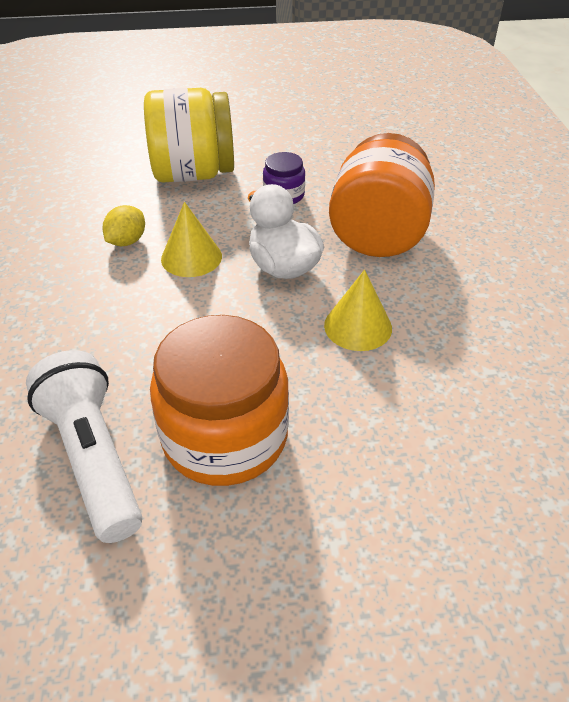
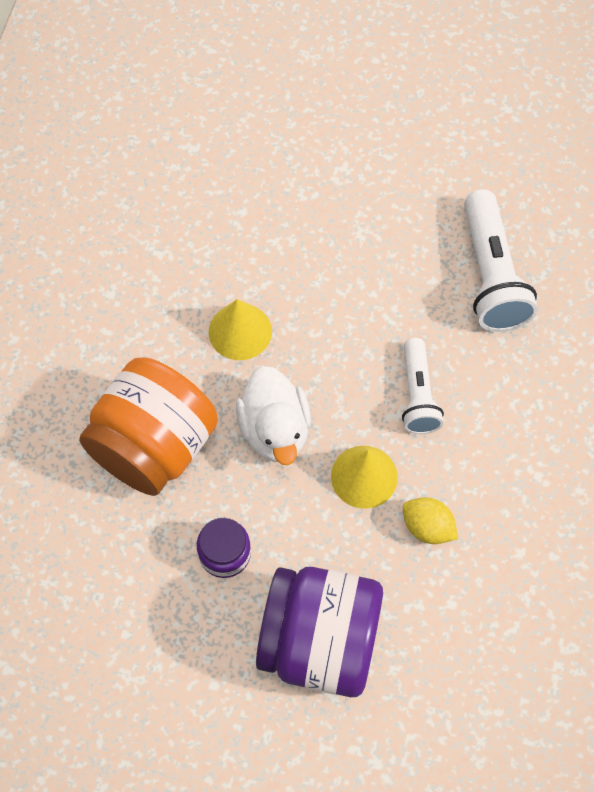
camera: 160 degrees left, 20 degrees up
(127, 241) = (427, 527): yellow lemon -> yellow lemon turned 75 degrees clockwise
(157, 322) = (418, 395): none -> white flashlight
(193, 174) = (320, 641): yellow jar -> purple jar
(225, 436) = (390, 262): orange jar -> none

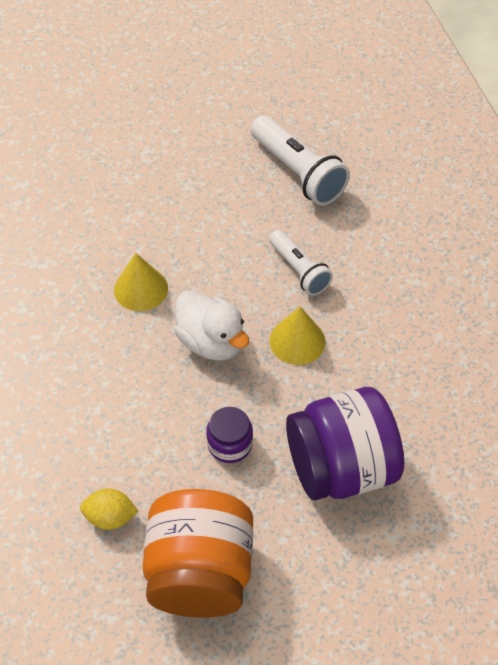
camera: 30 degrees left, 10 degrees down
(154, 446) = (126, 397): orange jar -> orange jar (200, 572)
(427, 527) = (364, 352): yellow lemon -> yellow lemon (110, 517)

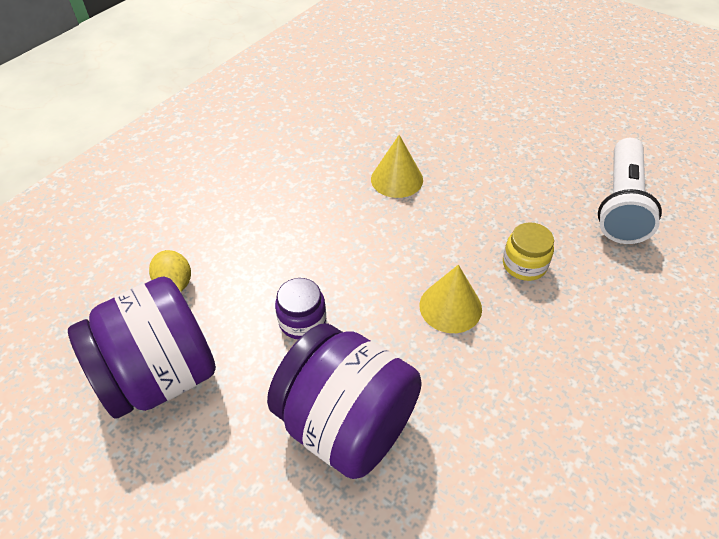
camera: 55 degrees right, 5 degrees down
(200, 572) = (160, 375): orange jar -> purple jar
(211, 342) = (391, 249): white duck -> none
(299, 270) = (524, 264): white flashlight -> yellow jar

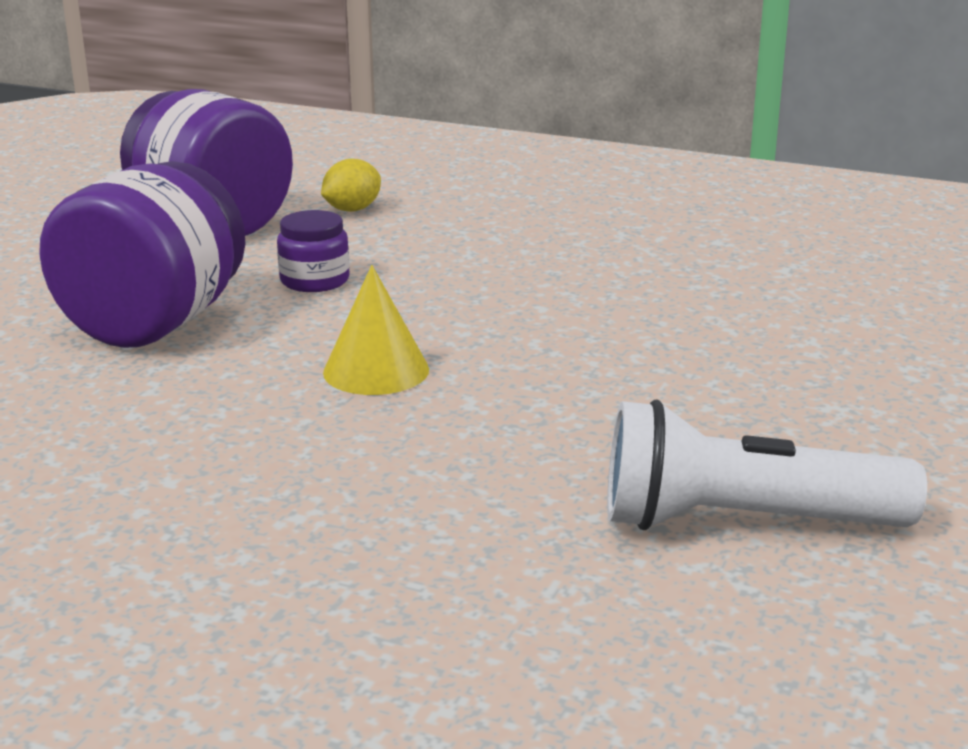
camera: 75 degrees right, 25 degrees down
(397, 179) = (647, 308): yellow cone -> none
(524, 264) = (500, 424): yellow jar -> none

